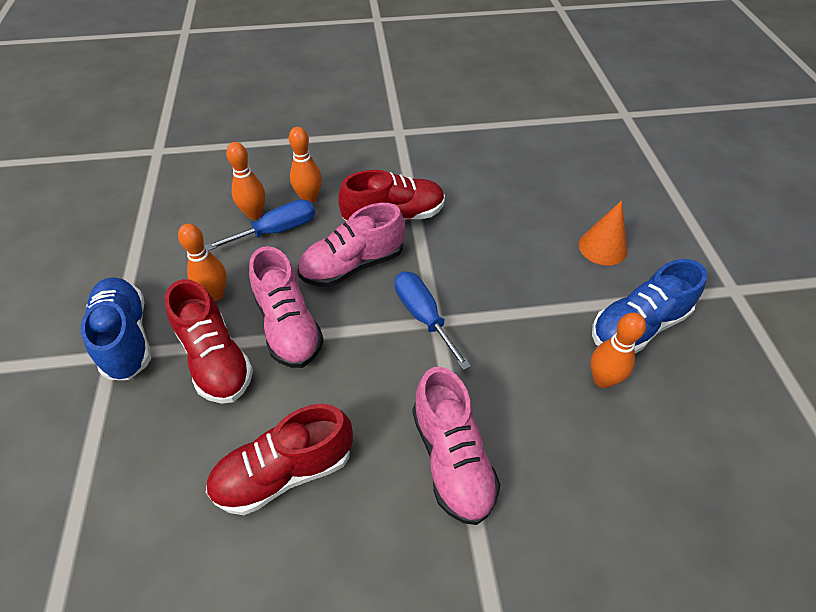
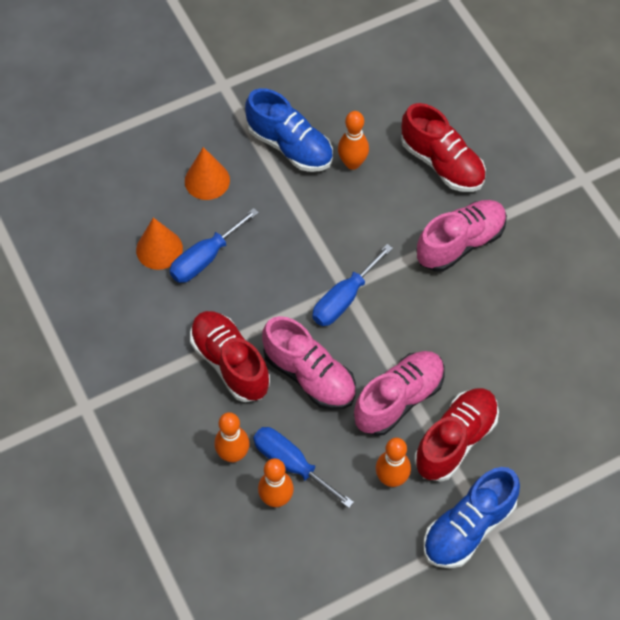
camera: 110 degrees left, 10 degrees up
(285, 472) = (520, 344): red shoe -> red shoe (442, 163)
(510, 225) = (205, 258): none -> blue screwdriver
(530, 199) = (159, 249): none -> orange cone

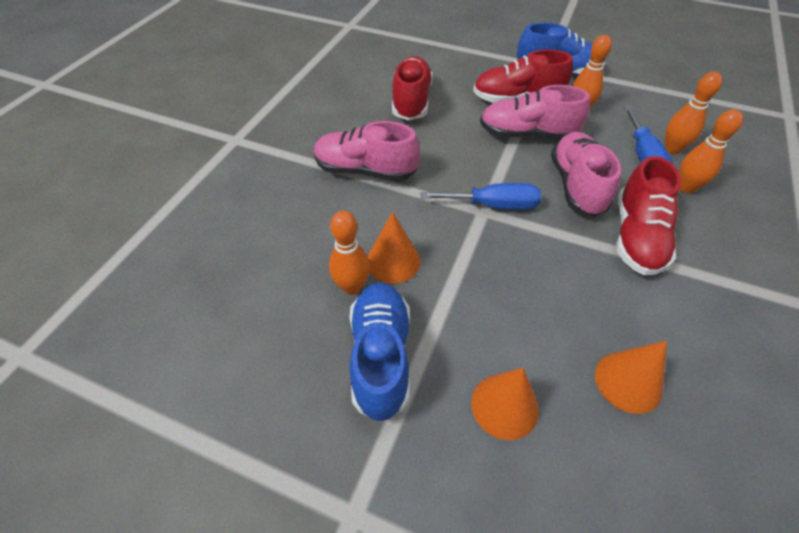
camera: 130 degrees left, 10 degrees down
(205, 258) = (583, 330): blue screwdriver -> none
(352, 198) = (393, 261): none -> orange cone
(442, 163) = (292, 223): red shoe -> red shoe (411, 101)

